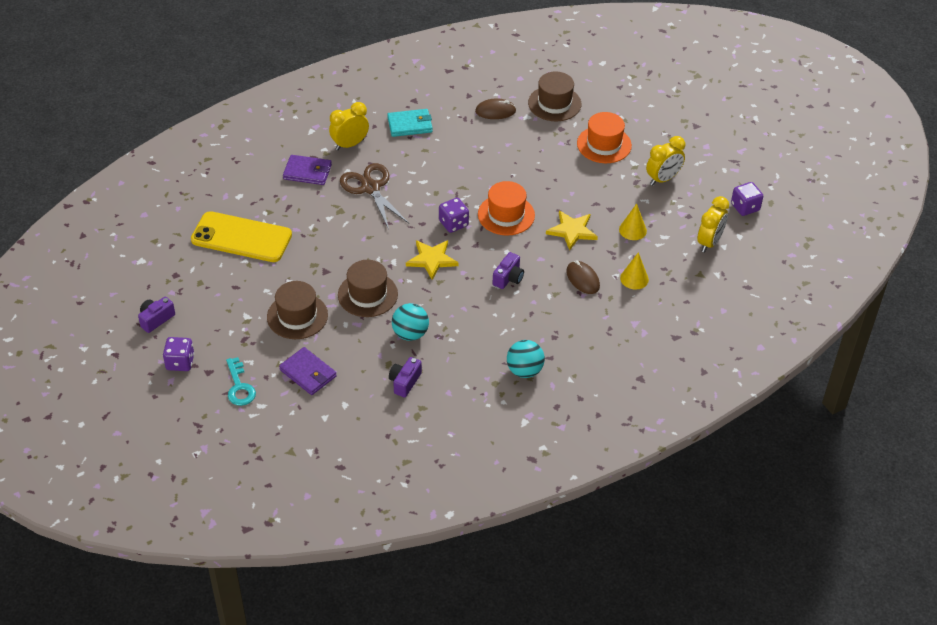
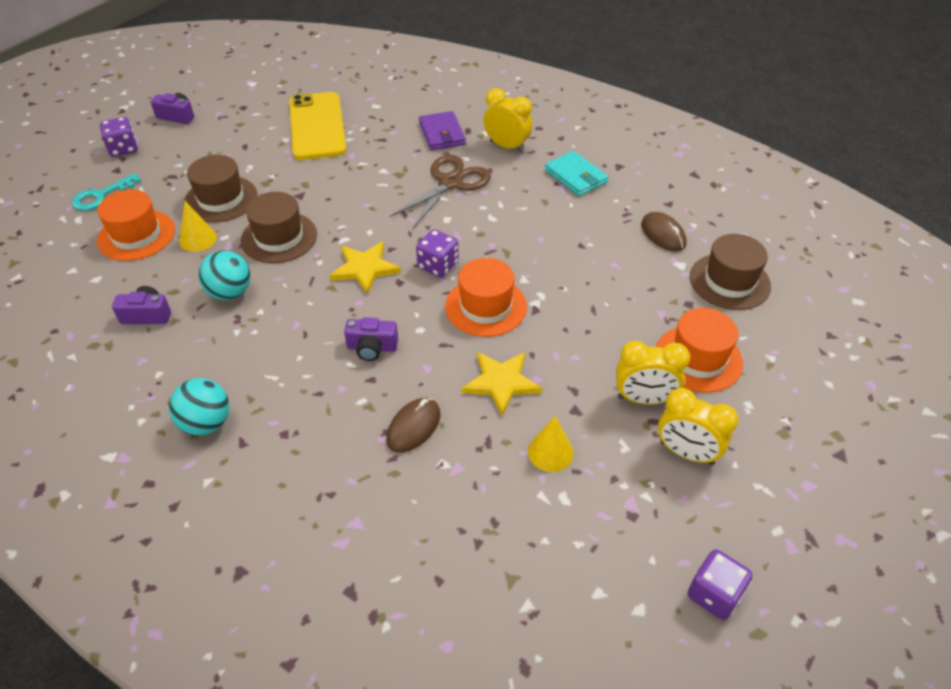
camera: 65 degrees right, 0 degrees up
(308, 373) = (136, 235): purple wallet -> orange hat
(634, 278) = (449, 489): yellow cone -> yellow cone (198, 239)
(709, 242) = (592, 567): yellow clock -> yellow clock (644, 399)

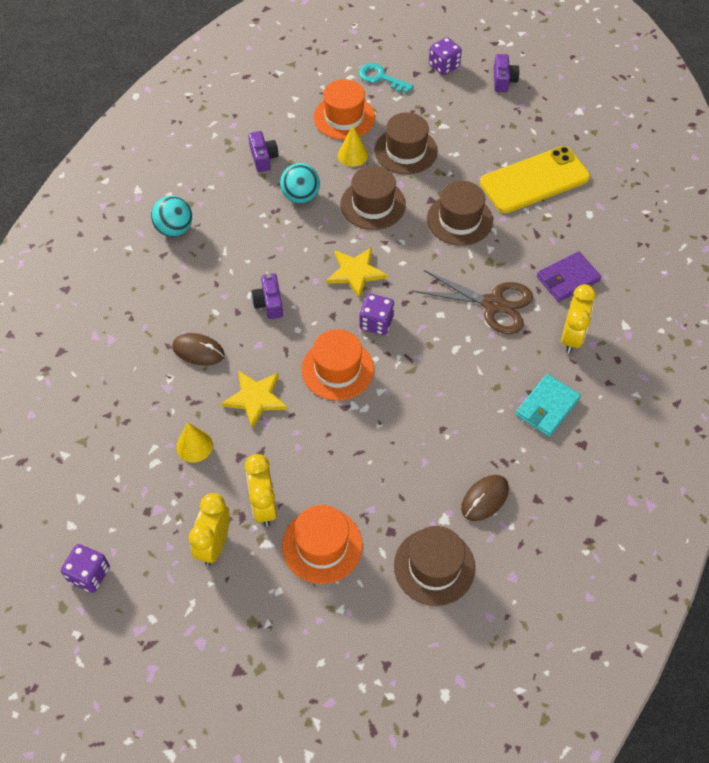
camera: 75 degrees right, 10 degrees up
(336, 182) = (459, 220): none -> brown hat

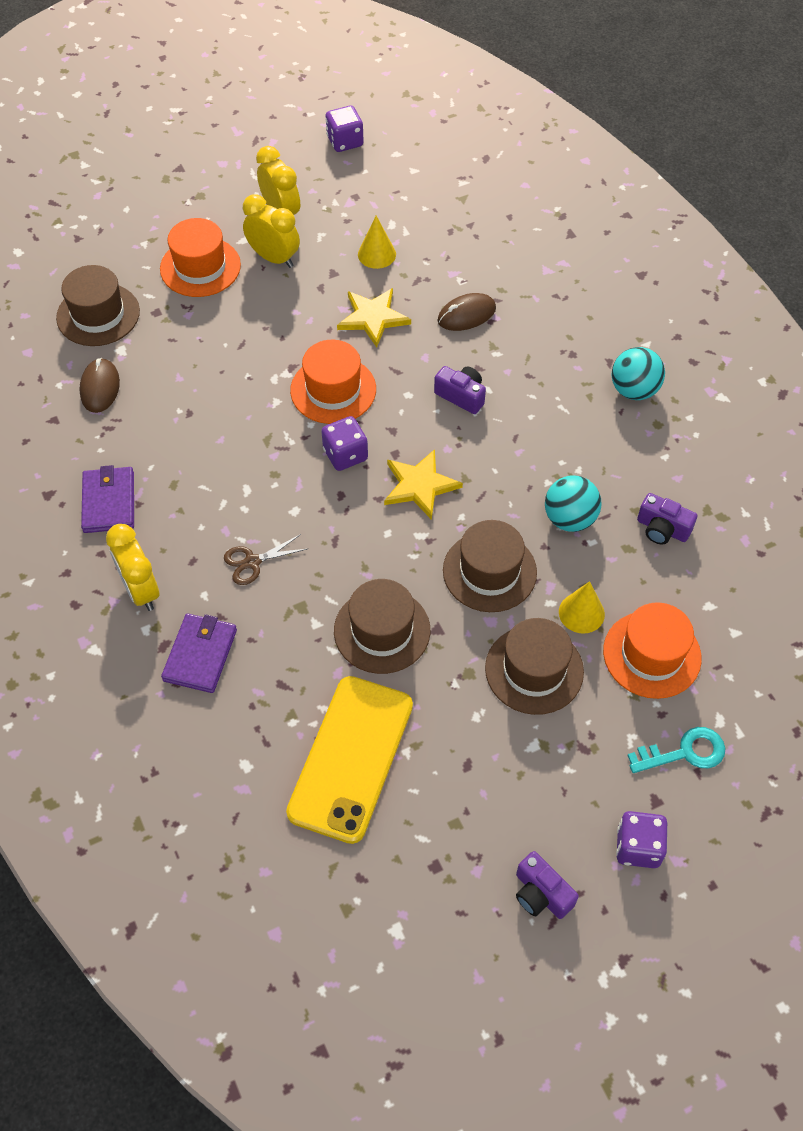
camera: 135 degrees right, 0 degrees up
(493, 304) = (252, 562): brown scissors -> brown scissors, size x0.54
(547, 407) = (109, 502): turquoise wallet -> purple wallet

